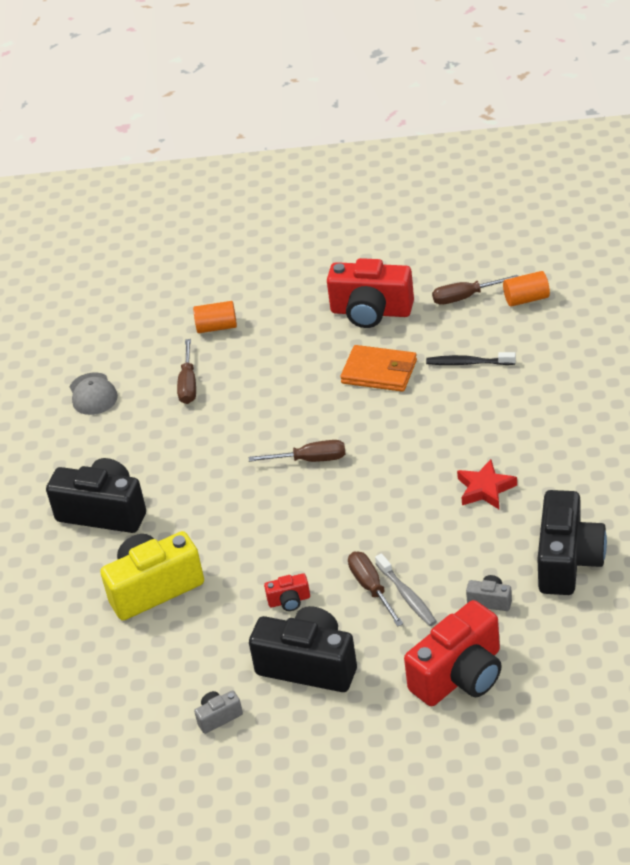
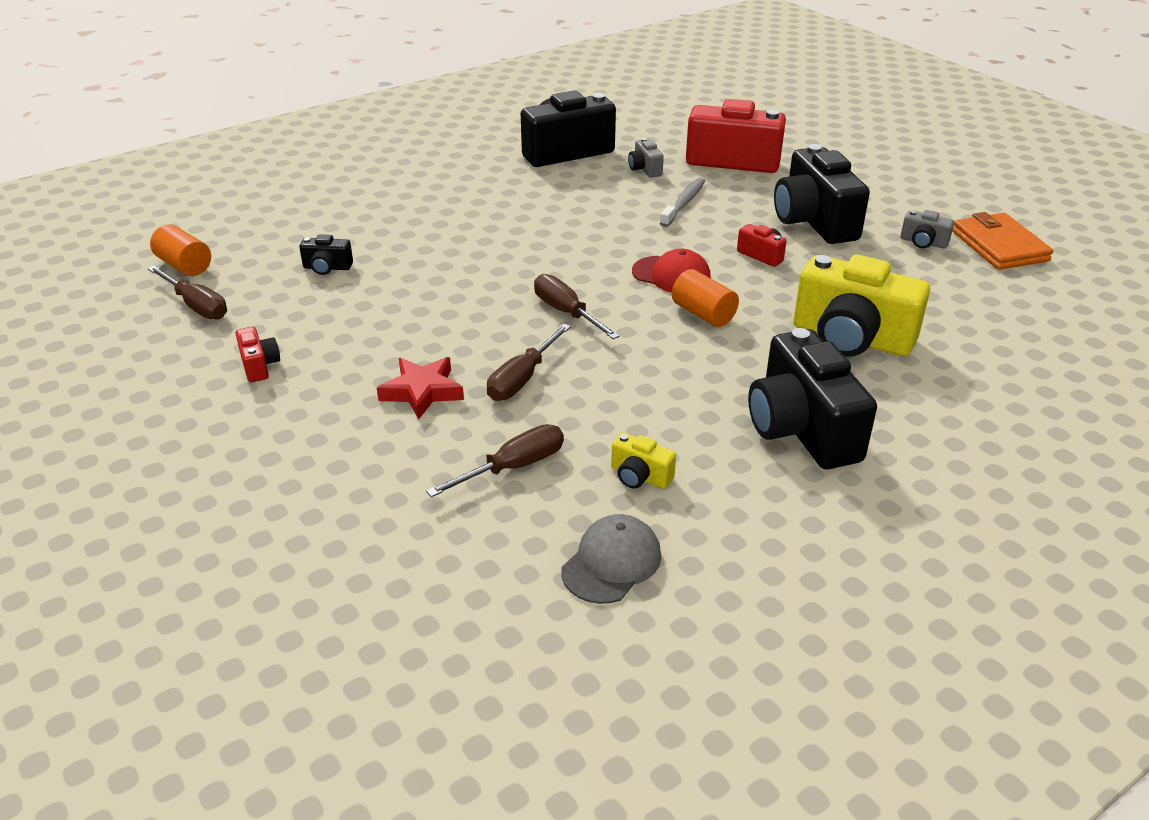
camera: 130 degrees left, 5 degrees down
(135, 428) = (640, 476): none -> yellow camera
(217, 327) = (366, 497): orange cylinder -> orange cylinder (703, 314)
(308, 534) = (671, 275): none -> red cap
(371, 312) = (259, 365): red camera -> red camera, size x0.44
(371, 588) = (696, 221): brown screwdriver -> brown screwdriver (522, 379)
(379, 372) = (380, 319): orange wallet -> orange wallet (999, 246)
(468, 363) = (327, 268): black toothbrush -> black camera
(485, 489) = (515, 206): red star -> red star (422, 392)

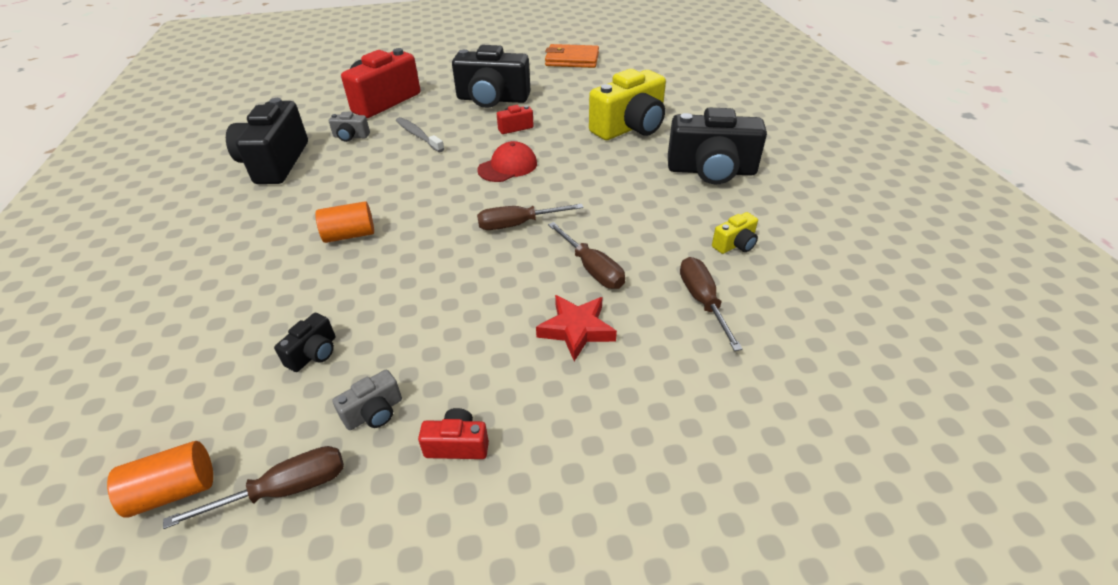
camera: 65 degrees left, 5 degrees up
(611, 563) = (821, 281): grey cap -> none
(703, 314) = (566, 168): orange cylinder -> orange cylinder (349, 235)
(923, 242) = (549, 77): grey camera -> grey camera (374, 412)

